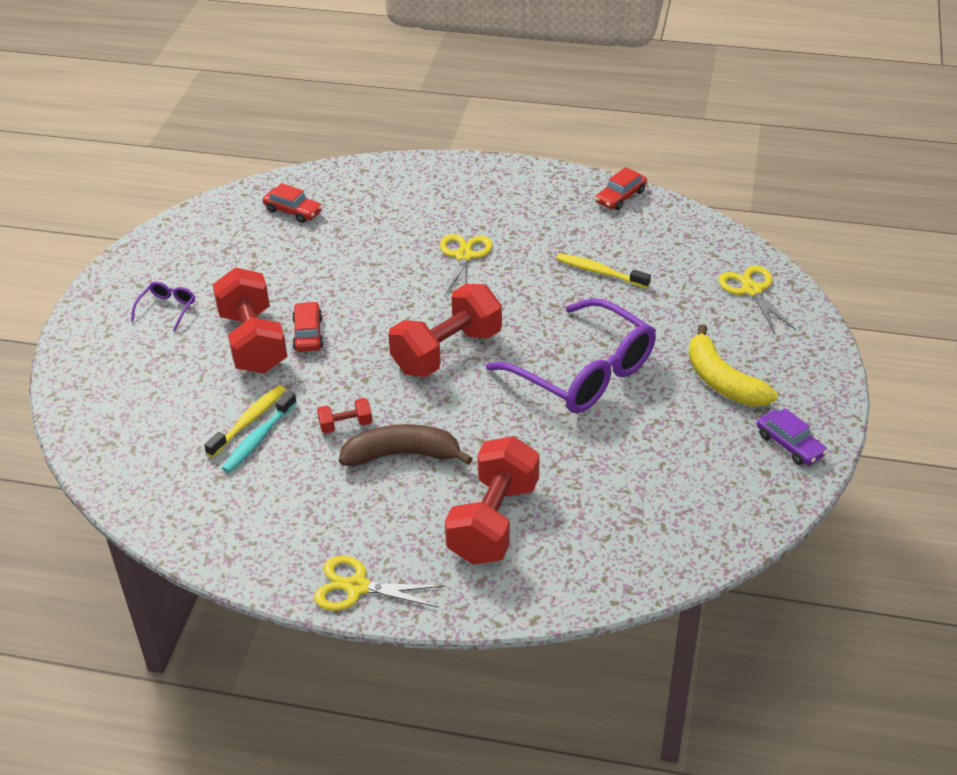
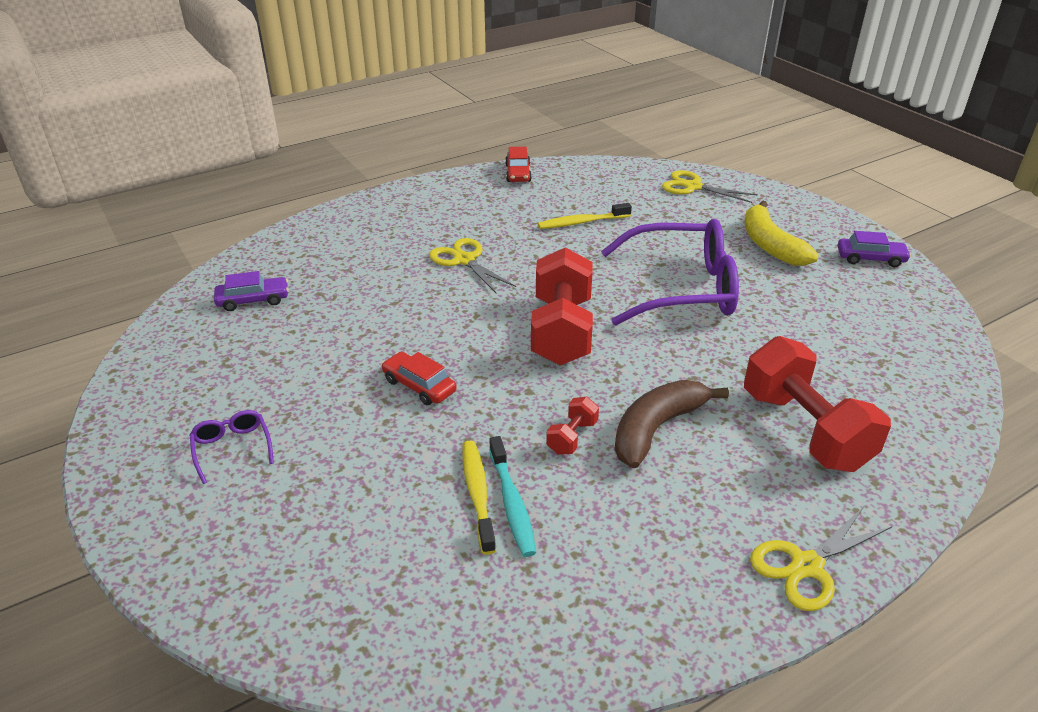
camera: 45 degrees left, 5 degrees down
(253, 342) = (374, 423): red dumbbell -> none
(293, 211) = (253, 300): red car -> purple car
(722, 381) = (770, 245): yellow banana -> yellow banana turned 60 degrees clockwise

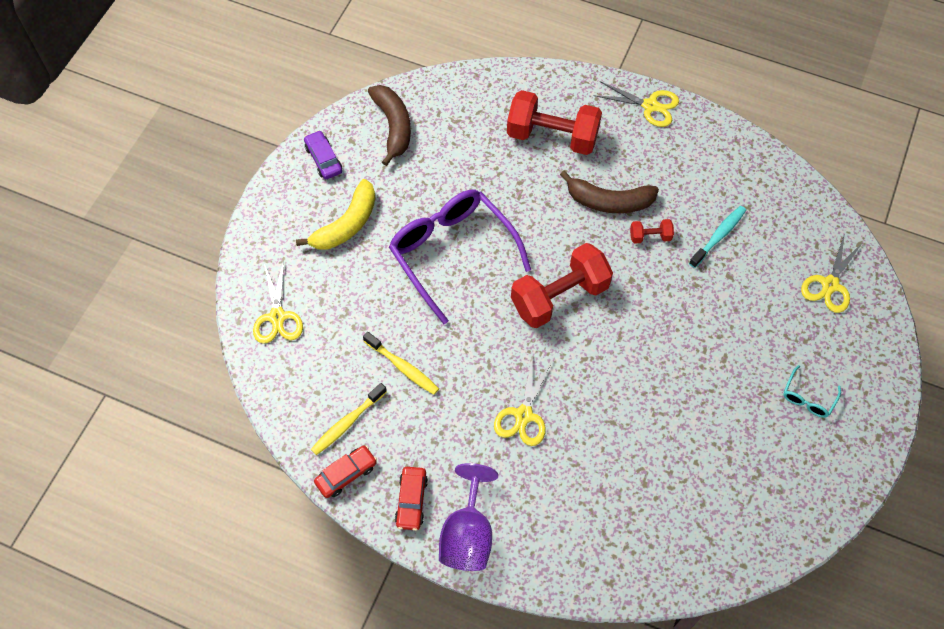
camera: 125 degrees left, 25 degrees up
(232, 448) = (808, 398): purple glasses -> turquoise glasses
(253, 300) = (689, 523): purple car -> none
(321, 576) = (830, 285): none -> yellow scissors
(405, 201) = (467, 534): none -> purple goblet
(419, 386) = (677, 341): red car -> red car (411, 501)
(477, 494) = (726, 255): yellow toothbrush -> yellow toothbrush (347, 423)
(804, 430) = (552, 136): red dumbbell -> red dumbbell turned 75 degrees clockwise
(896, 314) = (393, 127): none -> brown banana

